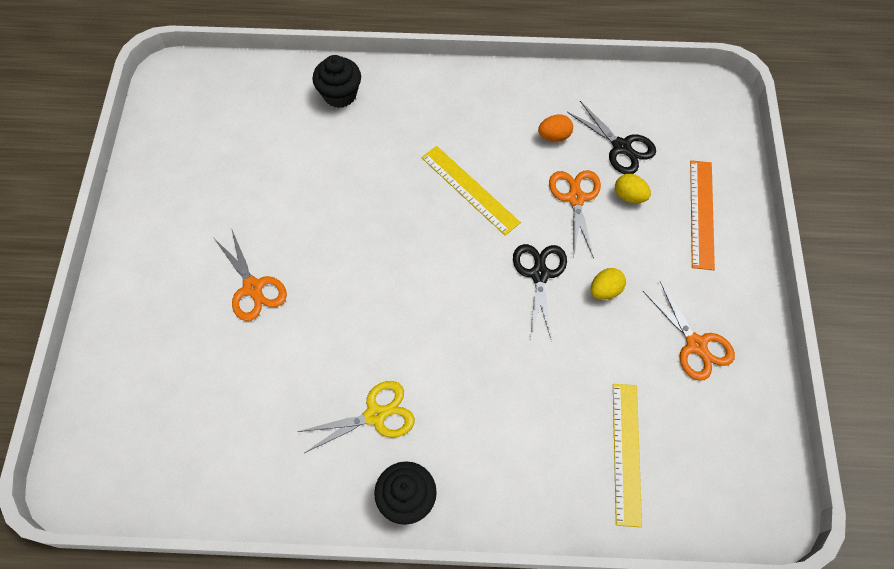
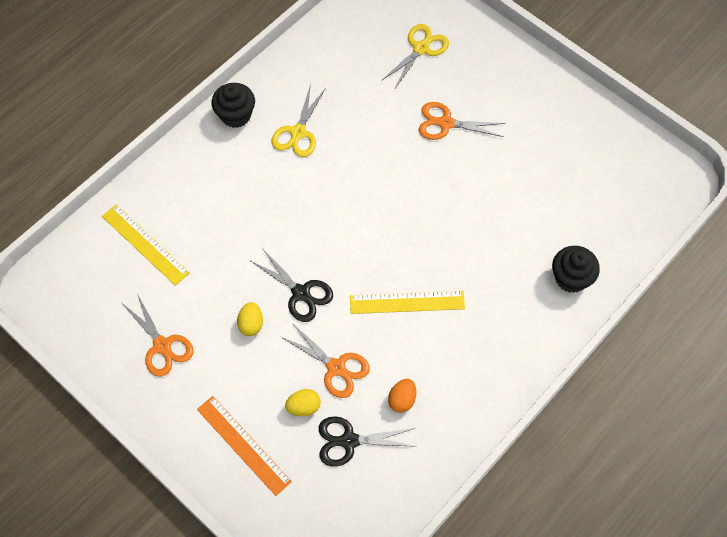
camera: 130 degrees right, 0 degrees up
(170, 378) = (421, 48): none -> yellow scissors
(696, 345) = (162, 346): orange scissors -> orange scissors turned 135 degrees counterclockwise

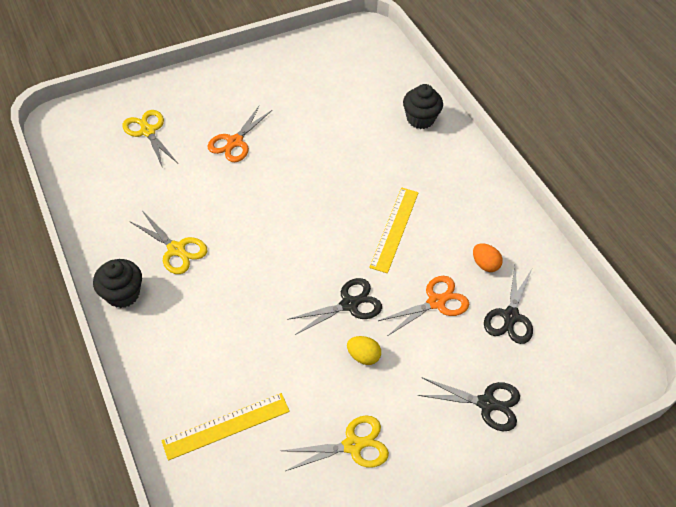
camera: 70 degrees left, 10 degrees down
(162, 346) = (353, 445): orange scissors -> yellow scissors
(243, 445) = (487, 403): orange ruler -> black scissors
(304, 407) = (465, 340): yellow egg -> none

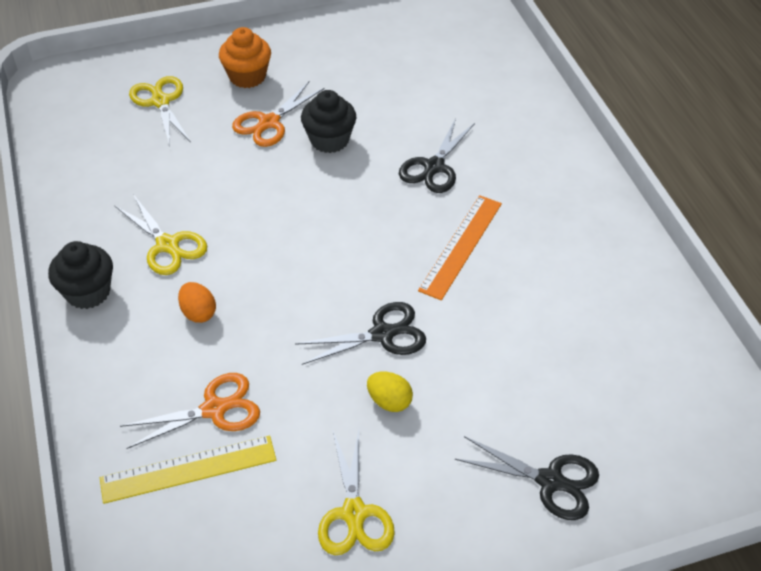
camera: 10 degrees right, 5 degrees down
(211, 105) = (247, 77): none -> orange cupcake
(353, 445) = (354, 513): yellow scissors -> yellow scissors turned 90 degrees clockwise
(394, 229) = (461, 246): yellow ruler -> orange ruler
(420, 119) = (520, 114): black cupcake -> black cupcake (329, 140)
(436, 302) = (502, 343): orange scissors -> orange scissors (214, 409)
(485, 264) = (578, 302): orange egg -> orange egg (198, 313)
(510, 316) = (603, 372): black scissors -> black scissors (434, 167)

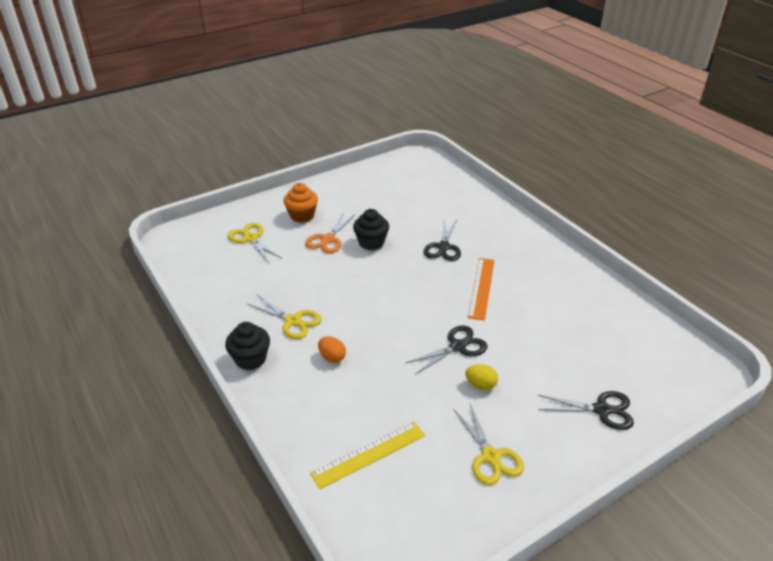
camera: 15 degrees left, 10 degrees down
(214, 409) = (369, 413): orange scissors -> none

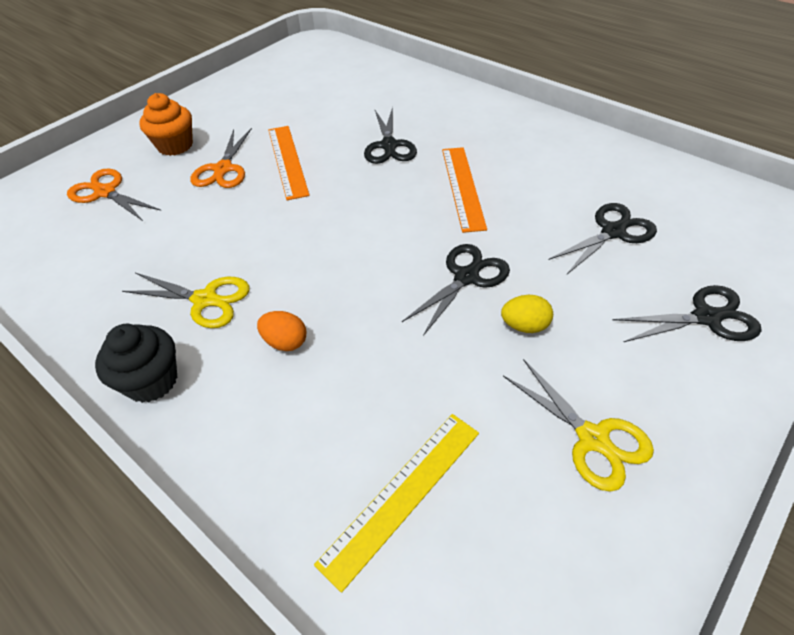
camera: 15 degrees left, 10 degrees up
(250, 238) = (105, 192): yellow scissors -> orange scissors
(371, 243) = (287, 161): black cupcake -> orange ruler
(570, 342) = (613, 232): none -> black scissors

